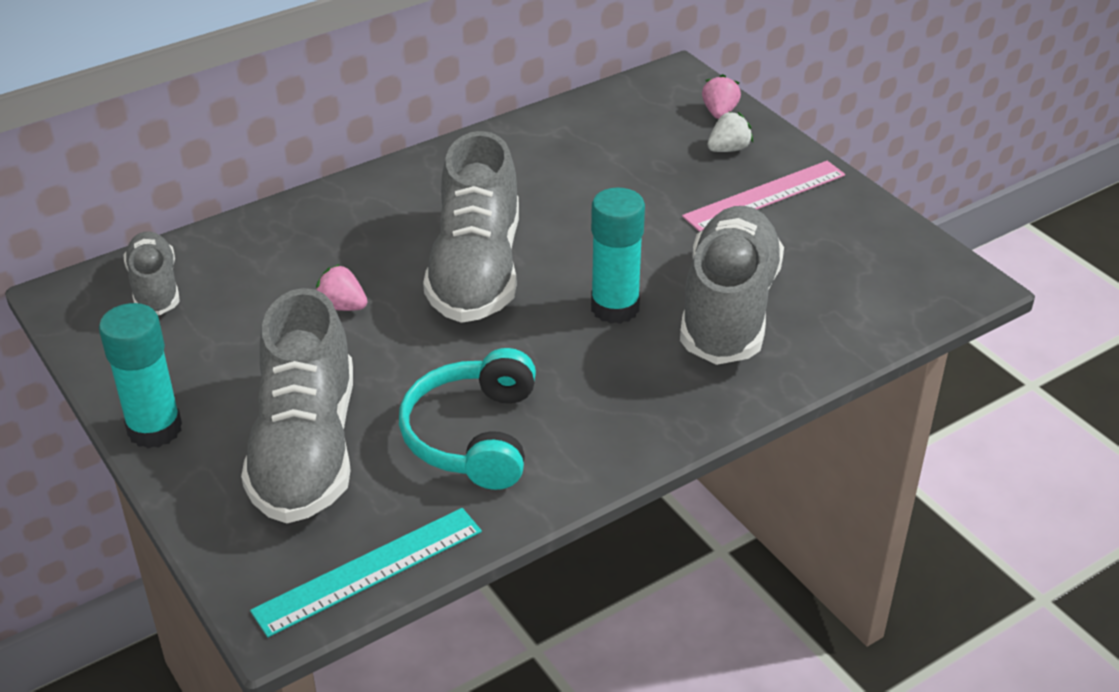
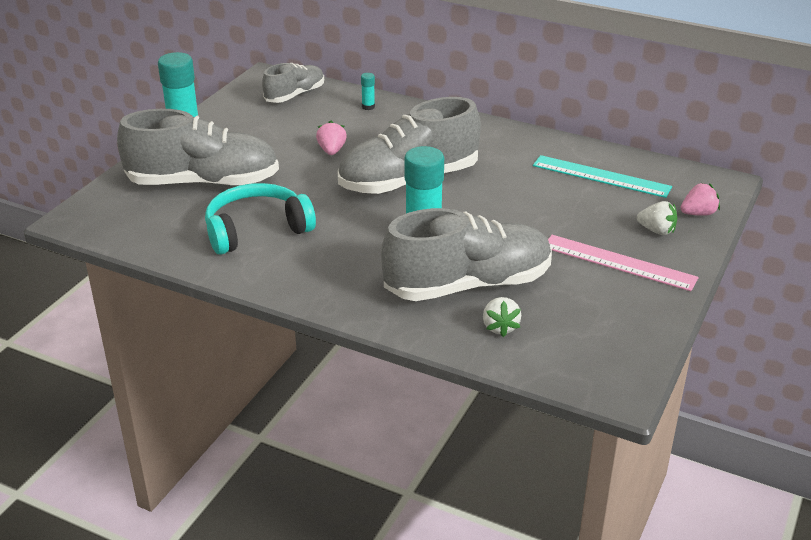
camera: 60 degrees right, 5 degrees down
(262, 237) = (368, 107): none -> turquoise glue stick
(306, 449) = (203, 183): grey shoe -> grey shoe turned 150 degrees counterclockwise
(368, 570) = (123, 234): turquoise ruler -> turquoise ruler (601, 176)
(820, 317) = (500, 327): none -> white strawberry

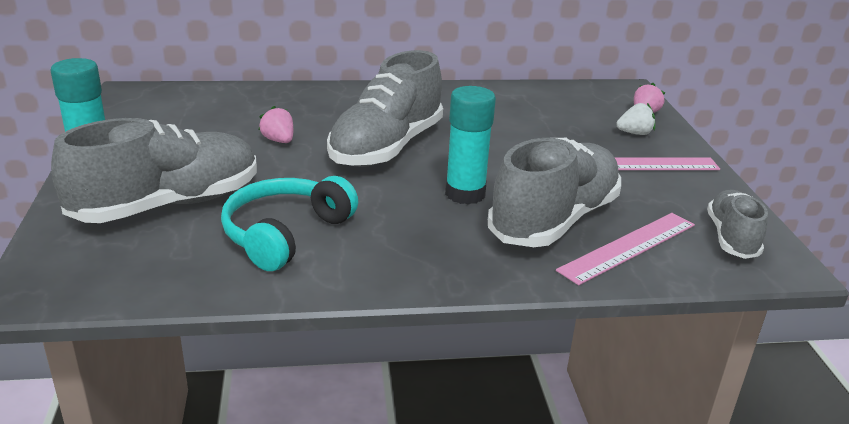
camera: 35 degrees left, 5 degrees down
(295, 95) = (180, 102): grey shoe -> grey shoe (731, 238)
(368, 107) = (270, 96): turquoise glue stick -> none
(500, 327) = (628, 247): white strawberry -> pink ruler
(601, 176) = (540, 105): turquoise ruler -> none

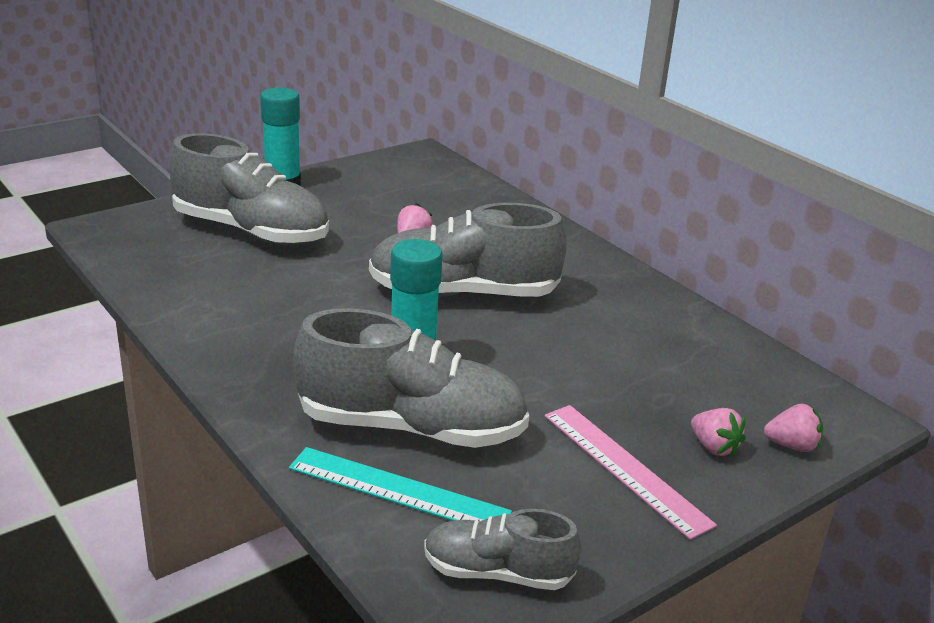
camera: 60 degrees right, 0 degrees up
(285, 234) = (251, 291): turquoise headphones -> none
(628, 247) = (398, 490): pink ruler -> turquoise ruler
(635, 133) = (714, 447): white strawberry -> pink strawberry
(731, 238) = (497, 573): grey shoe -> grey shoe turned 150 degrees counterclockwise

